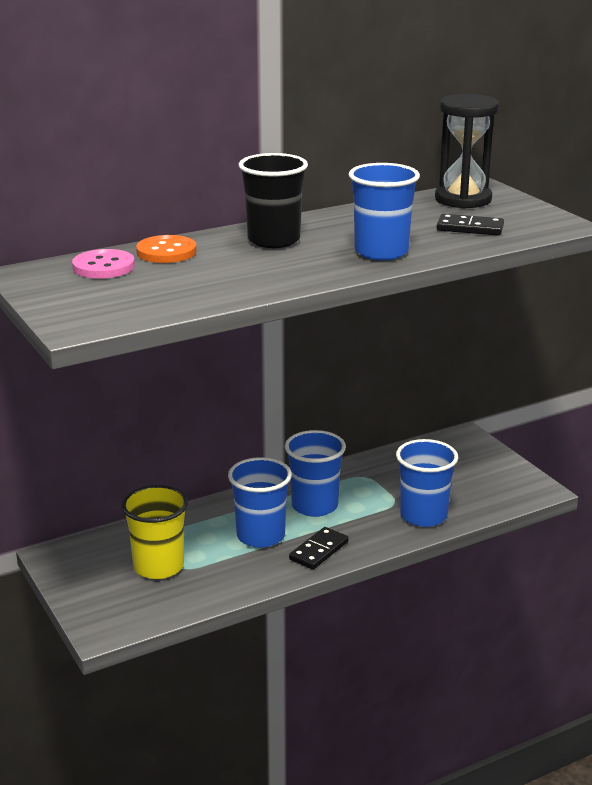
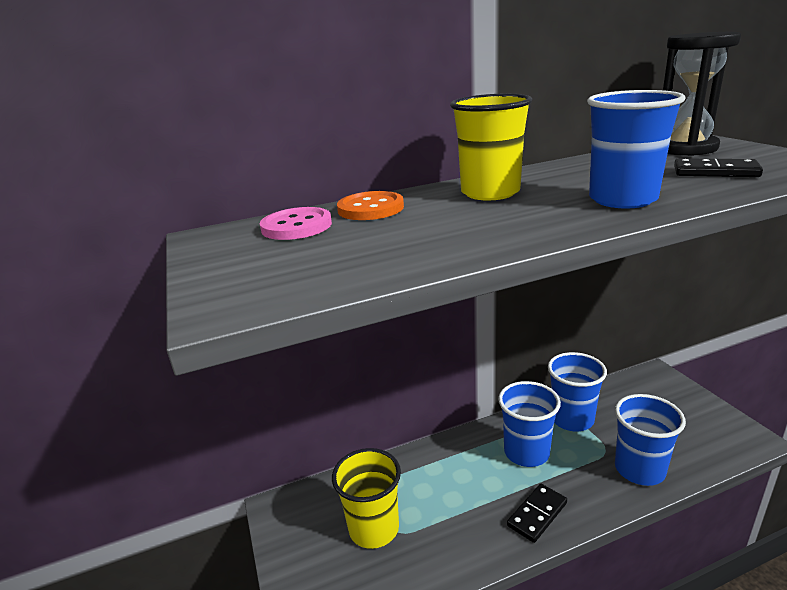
camera: 10 degrees right, 0 degrees up
(260, 536) = (476, 490): blue cup -> blue cup (572, 419)
(273, 240) = (490, 192): black cup -> yellow cup

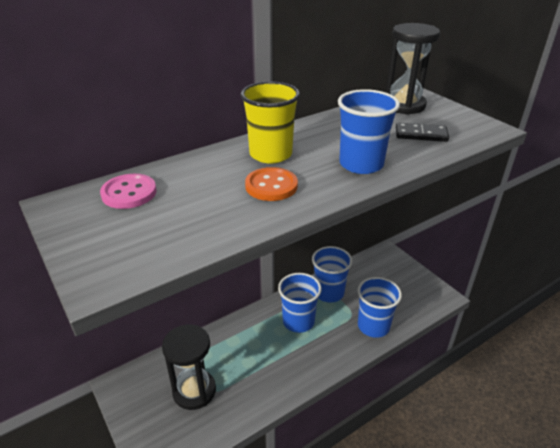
camera: 15 degrees left, 10 degrees up
(370, 208) = (183, 172): orange button -> orange button (271, 186)
(374, 528) = (194, 391): yellow cup -> black hourglass
(537, 514) = (307, 366): black domino -> none

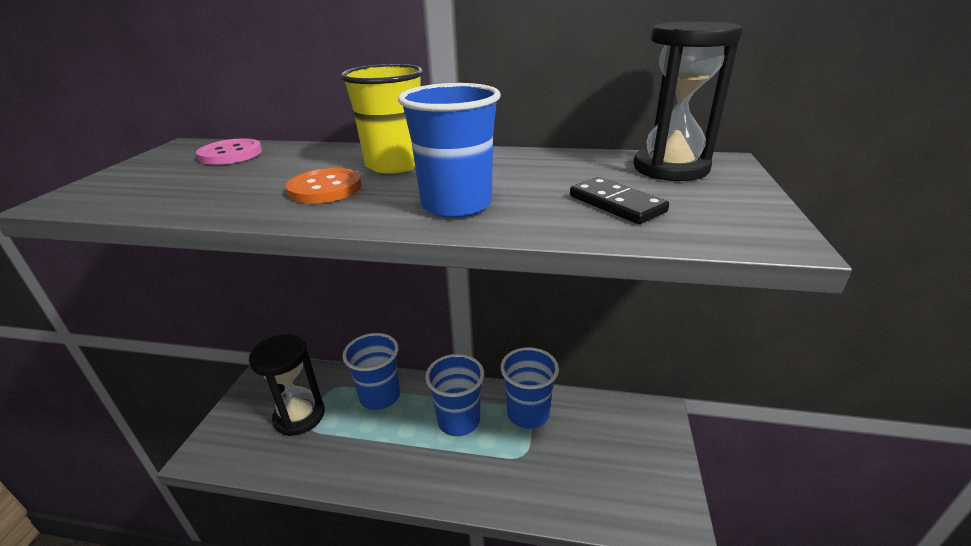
camera: 45 degrees right, 5 degrees down
(373, 326) = (531, 487): blue cup -> blue cup (380, 396)

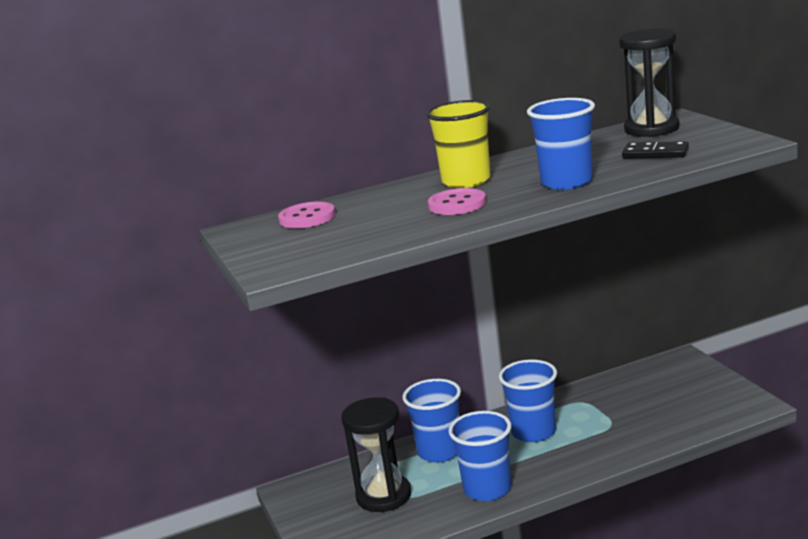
camera: 30 degrees left, 10 degrees down
(325, 188) = (457, 204): orange button -> pink button
(528, 413) = (584, 403): blue cup -> blue cup (487, 489)

